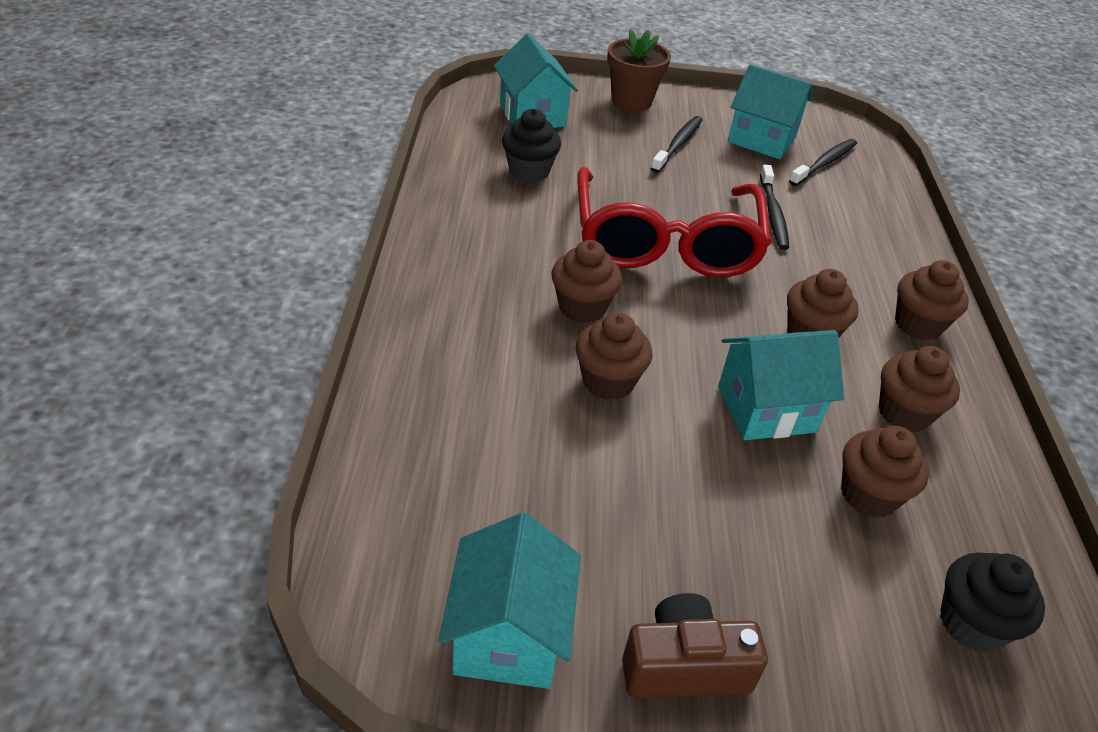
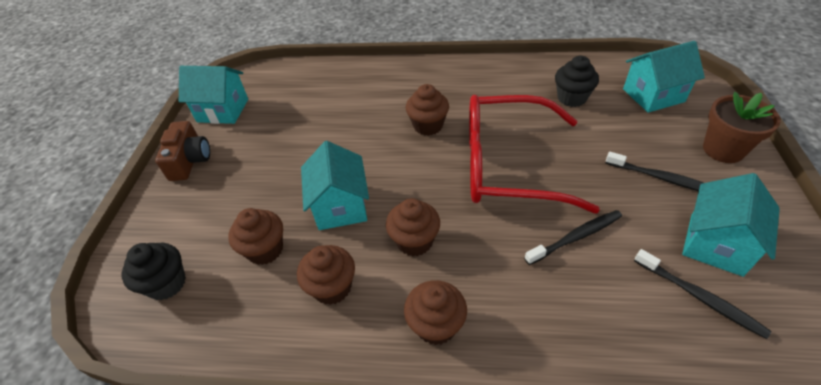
camera: 100 degrees right, 5 degrees up
(608, 381) = (365, 137): brown cupcake -> none
(773, 214) = (576, 237): black toothbrush -> black toothbrush turned 150 degrees clockwise

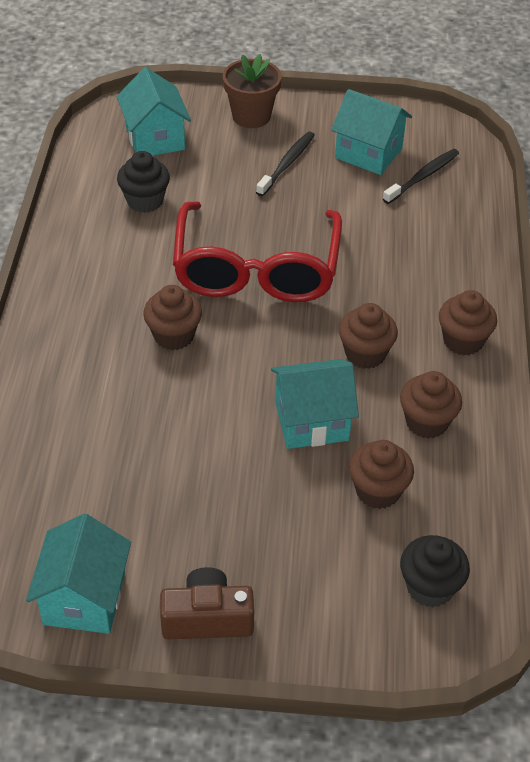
camera: 95 degrees left, 0 degrees up
(576, 237) = (360, 235): black toothbrush -> none

